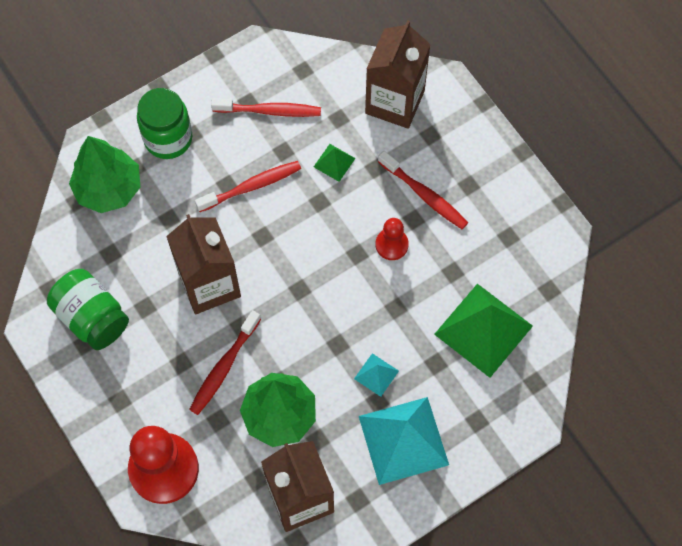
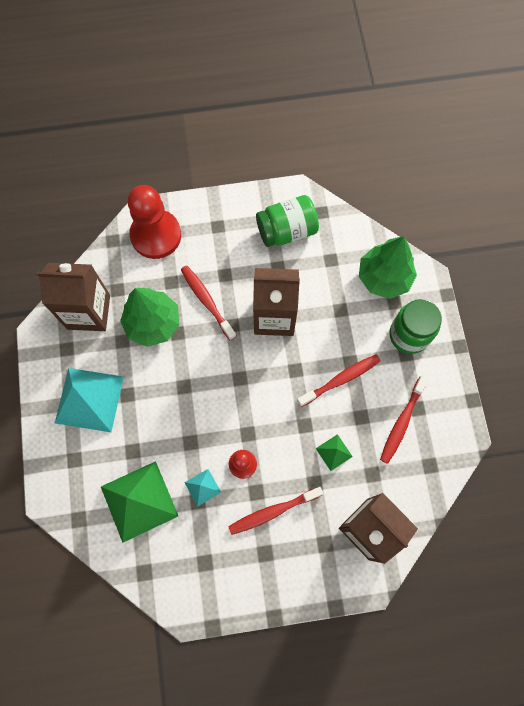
camera: 115 degrees right, 5 degrees up
(251, 186) = (340, 380): red toothbrush -> red toothbrush turned 120 degrees counterclockwise
(376, 374) = (147, 403): turquoise pyramid -> turquoise pyramid (202, 487)

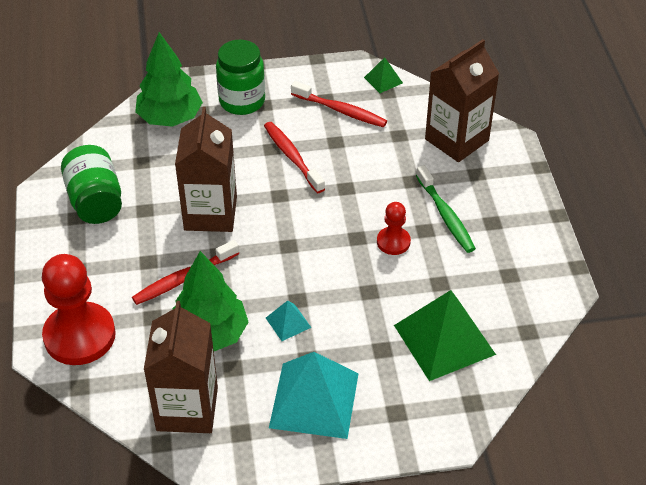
camera: 90 degrees left, 25 degrees down
(202, 487) = (423, 278): turquoise pyramid -> turquoise pyramid (288, 322)
(273, 511) = (445, 215): red toothbrush -> green toothbrush
(334, 452) = (376, 164): green pyramid -> green pyramid (383, 80)

